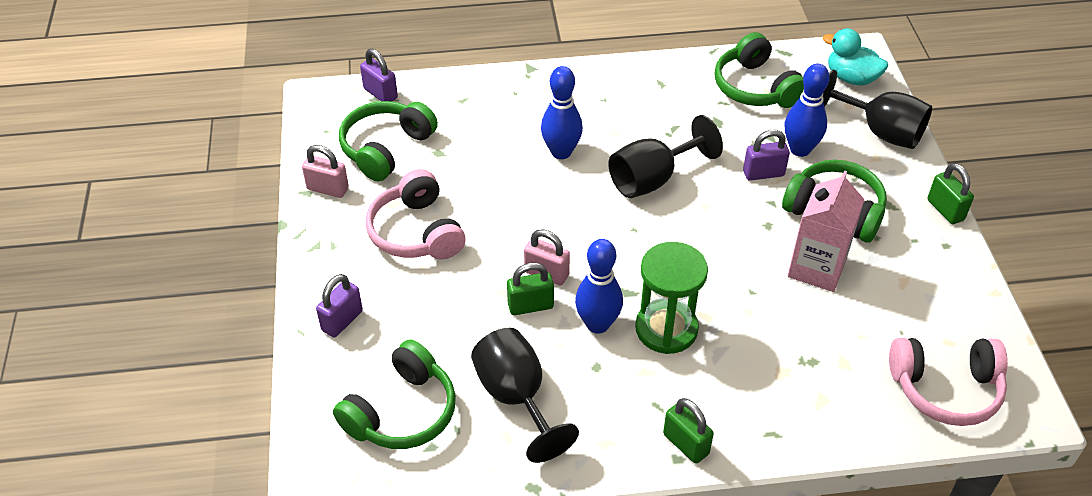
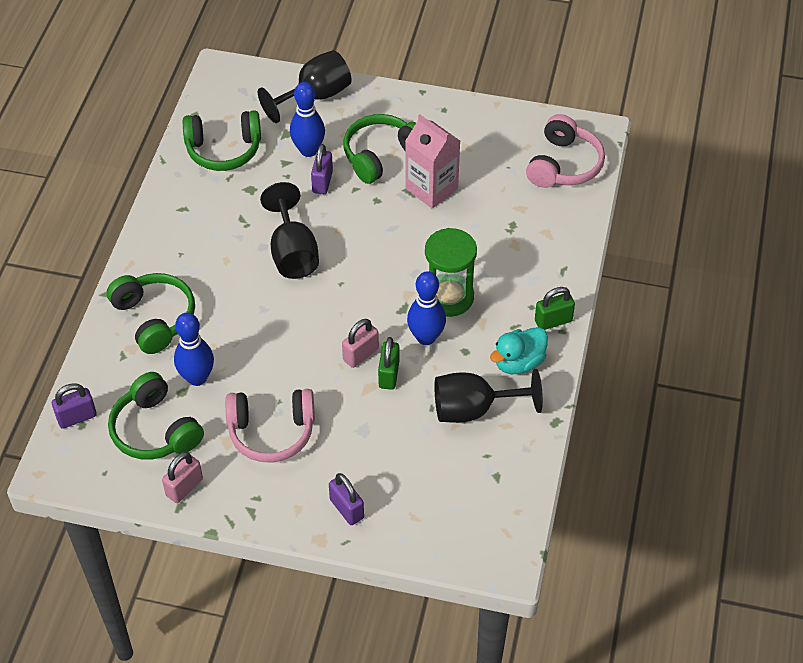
camera: 70 degrees left, 5 degrees up
(402, 412) = (457, 487): green headphones -> green headphones (155, 318)
(561, 152) = (229, 303): blue bowling pin -> blue bowling pin (197, 378)
(851, 78) = (247, 87): turquoise duck -> turquoise duck (518, 362)
(945, 210) = (411, 95): green padlock -> none

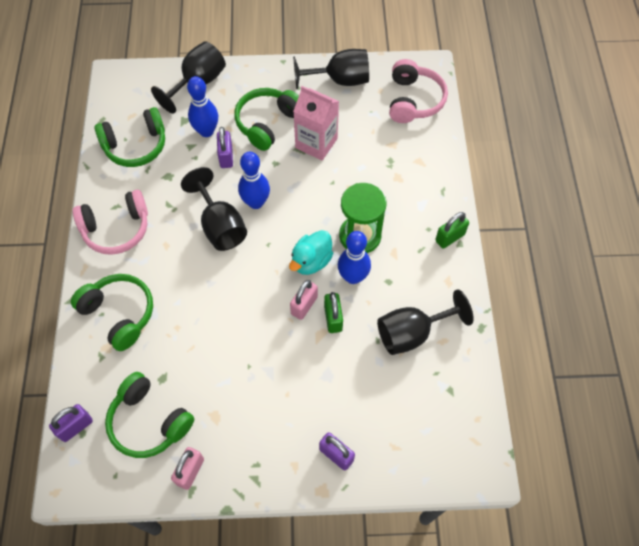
camera: 15 degrees left, 10 degrees up
(197, 378) = (172, 362): blue bowling pin -> blue bowling pin (256, 202)
(271, 432) = (250, 397): pink headphones -> pink headphones (116, 229)
(482, 125) = (339, 80): none -> black goblet
(518, 362) = (434, 281): turquoise duck -> turquoise duck (311, 261)

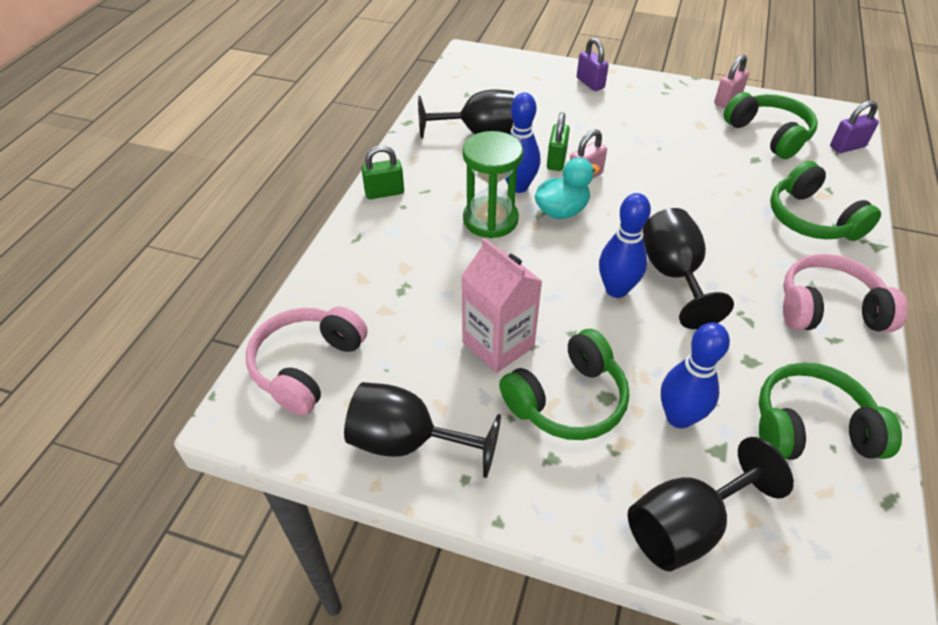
camera: 160 degrees left, 15 degrees down
(226, 157) = (650, 364): purple padlock -> none

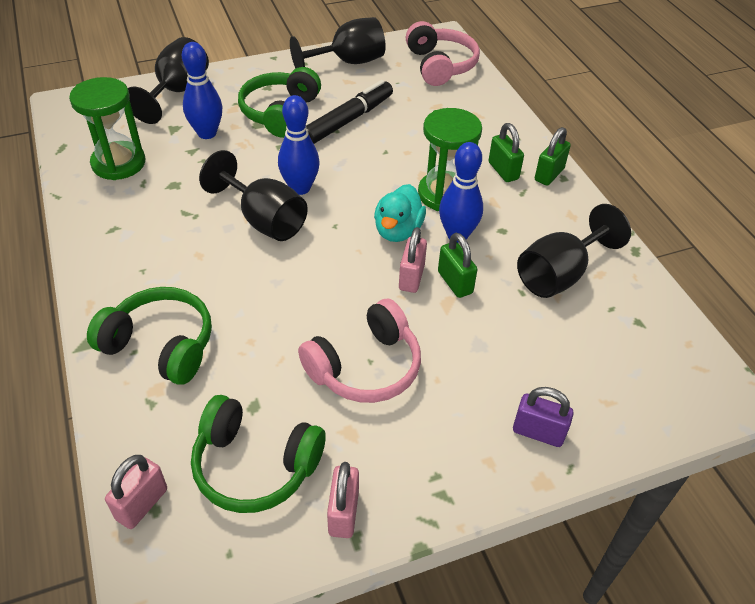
camera: 140 degrees right, 0 degrees up
(416, 214) = (503, 171): none -> green padlock
(498, 344) = (348, 120): pink carton -> black marker
(811, 427) = (118, 163): green headphones -> green hourglass
(828, 309) = (122, 252): pink headphones -> pink headphones (365, 367)
(847, 147) = (142, 504): purple padlock -> pink padlock

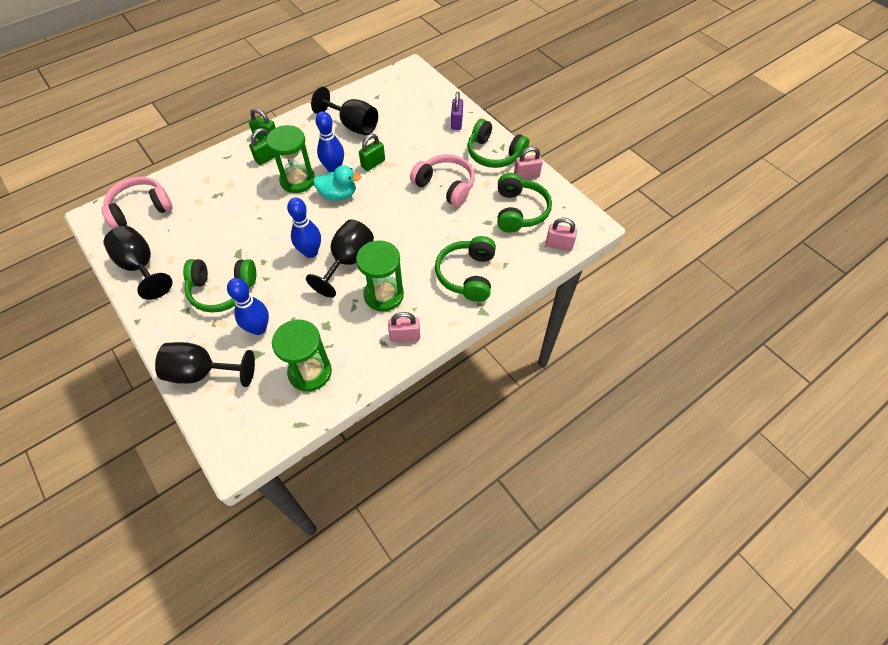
camera: 105 degrees left, 10 degrees up
(185, 244) = (384, 295): none -> green hourglass
(348, 120) = (225, 246): black marker -> none
(411, 277) = (375, 181): pink padlock -> pink padlock (405, 336)
(425, 472) = (494, 154): none -> green headphones

